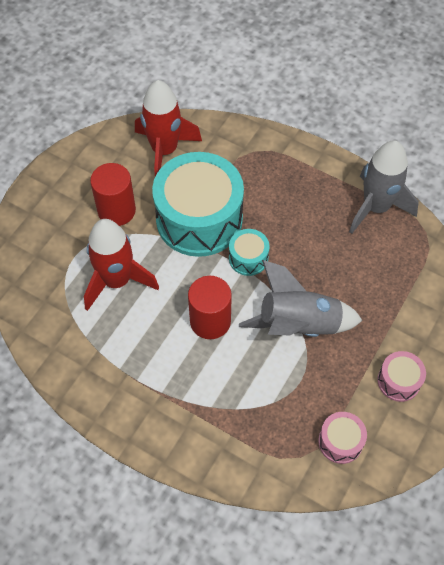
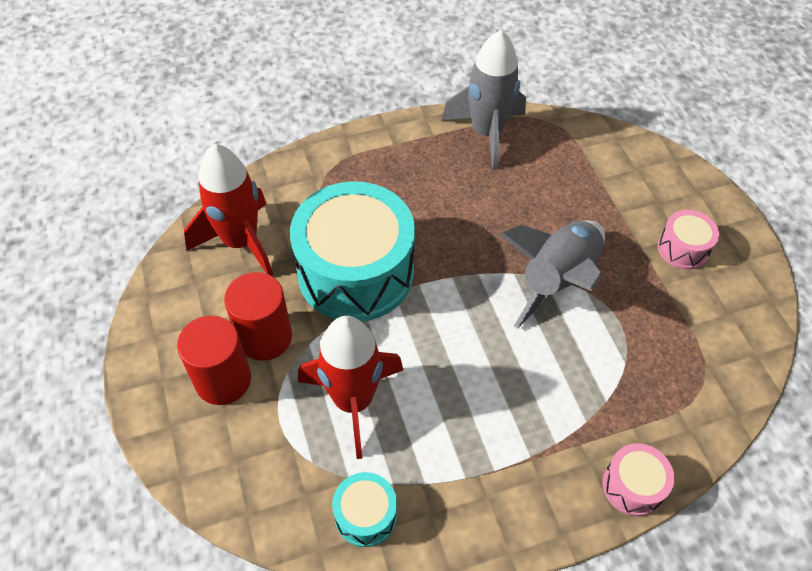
camera: 50 degrees left, 5 degrees down
(210, 321) = (485, 350): red cylinder -> red cylinder (223, 380)
(248, 258) = (443, 265): turquoise drum -> turquoise drum (365, 515)
(340, 442) = (712, 339): pink drum -> pink drum (632, 486)

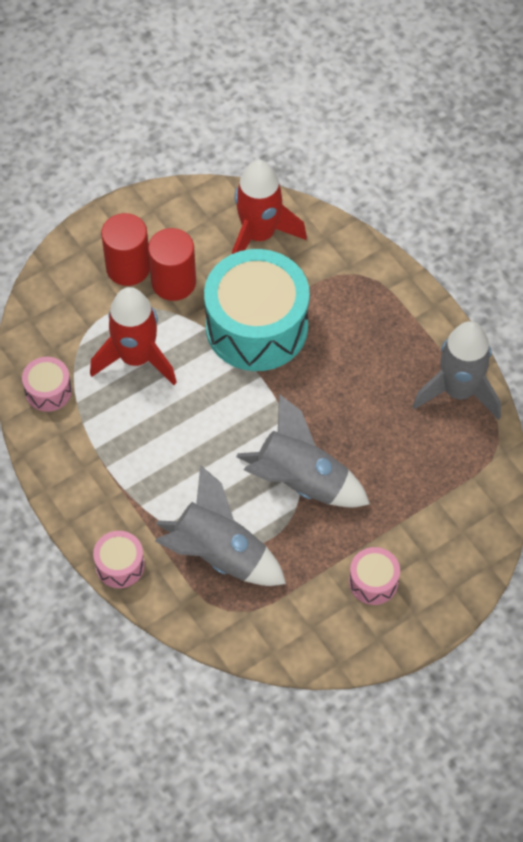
camera: 75 degrees right, 5 degrees up
(365, 515) = (48, 391): turquoise drum -> pink drum
(633, 376) = (219, 554): none -> grey rocket

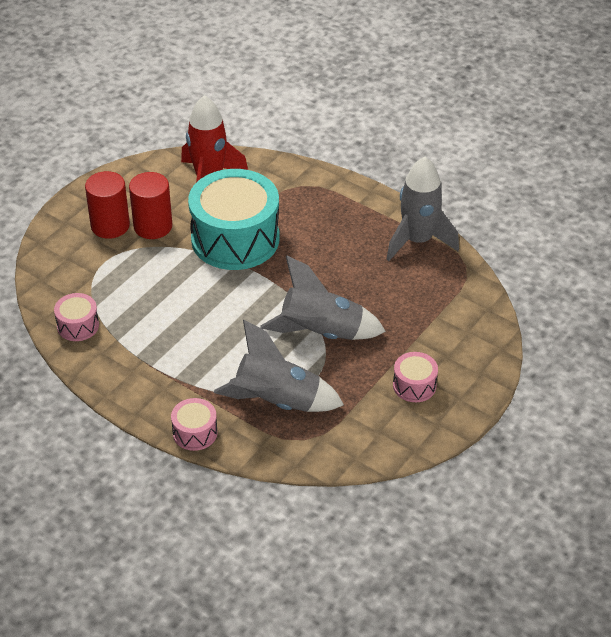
camera: 20 degrees left, 15 degrees down
(136, 358) = (144, 284): red rocket -> none

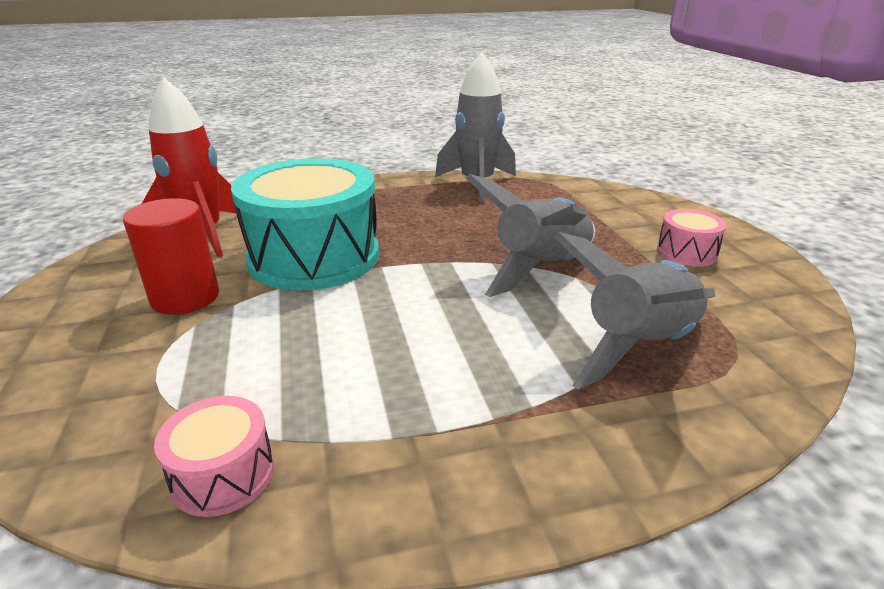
camera: 50 degrees left, 15 degrees down
(110, 226) = (111, 328): red cylinder -> none
(195, 432) = (651, 460): pink drum -> none

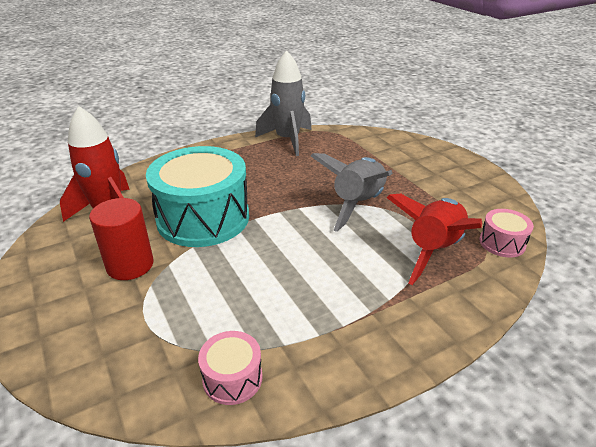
camera: 15 degrees left, 5 degrees up
(639, 346) = (434, 250): grey rocket -> red rocket
(686, 252) = (440, 179): pink drum -> pink drum (502, 243)

